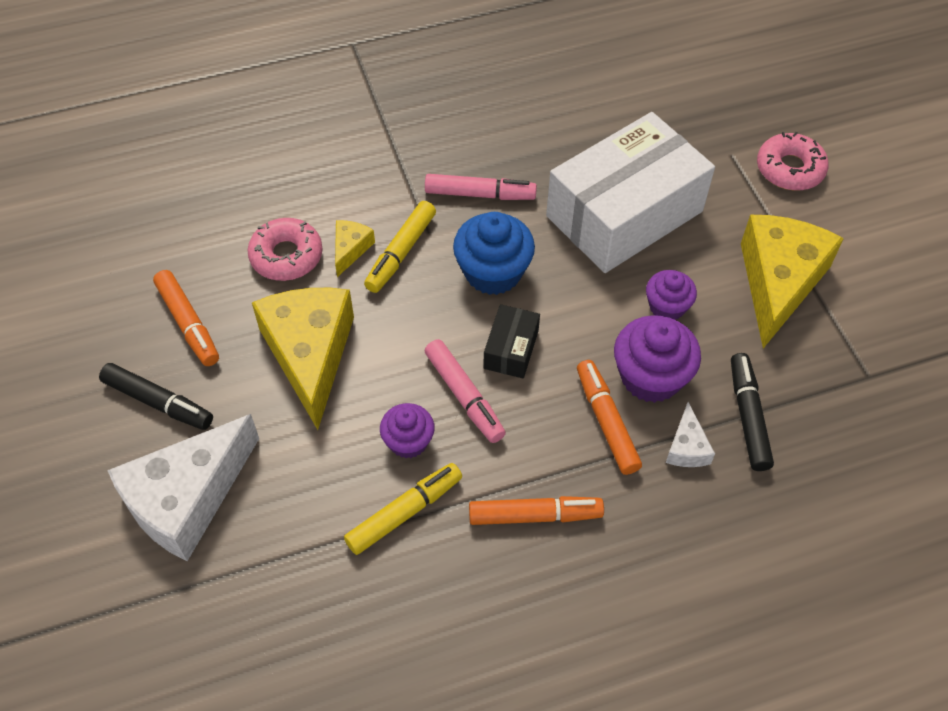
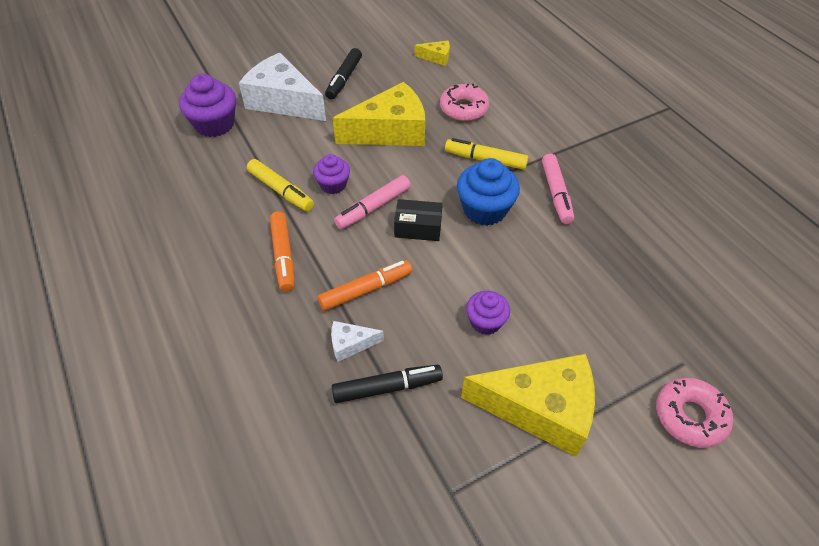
camera: 80 degrees right, 5 degrees down
(188, 323) = (401, 79): orange marker -> none
(350, 249) = (479, 135): yellow cheese -> yellow cheese (436, 57)
(624, 213) = (574, 285): white box -> none
(651, 377) = (412, 315): purple cupcake -> purple cupcake (214, 124)

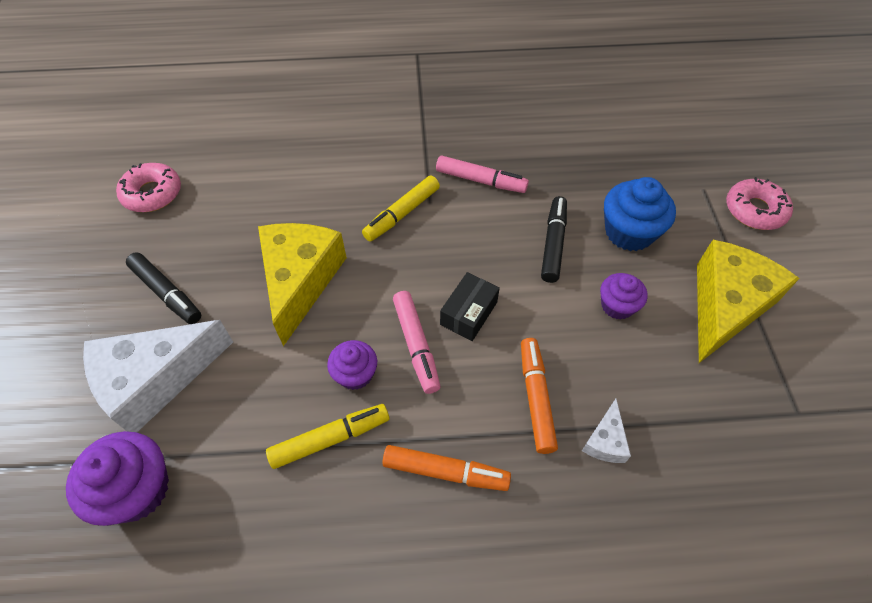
camera: 65 degrees left, 5 degrees up
(386, 388) = (671, 425): black marker -> black marker (553, 244)
(436, 57) = (204, 186): yellow cheese -> none
(463, 108) = (311, 198): pink donut -> pink donut (152, 194)
(484, 209) = (472, 245): blue cupcake -> blue cupcake (629, 232)

